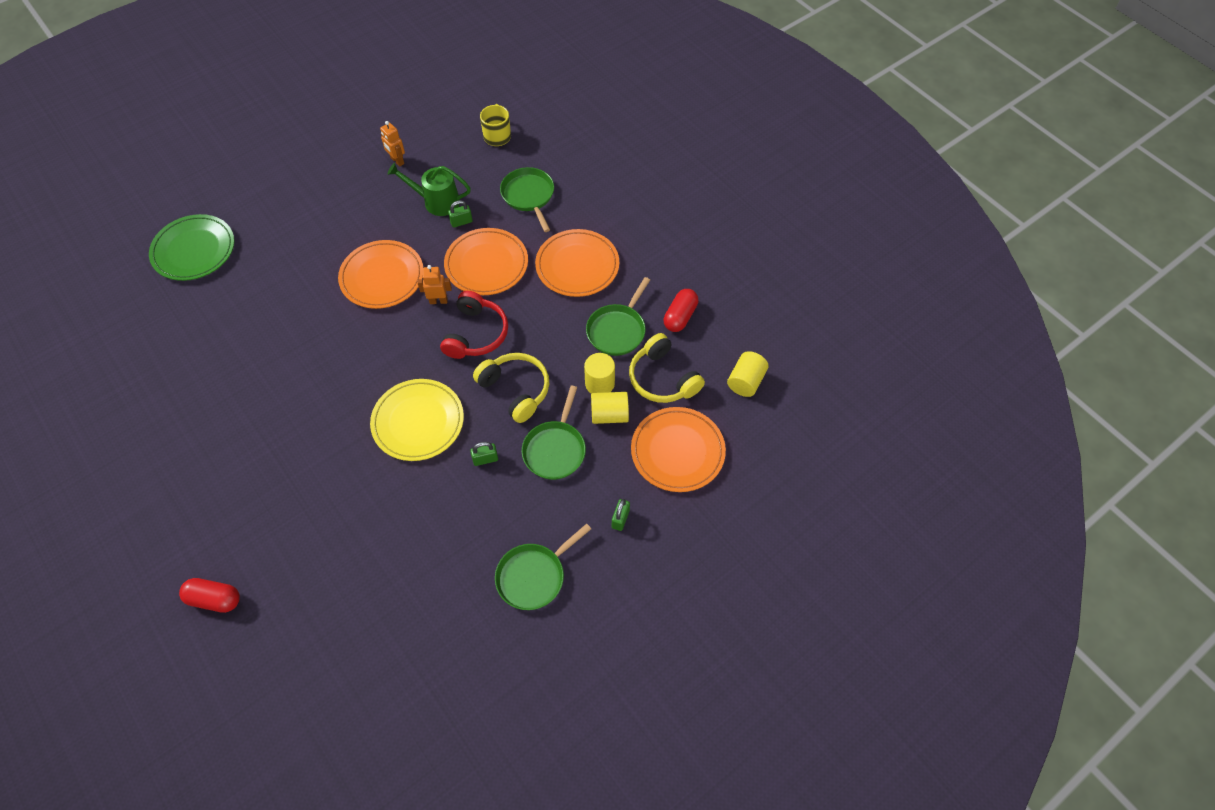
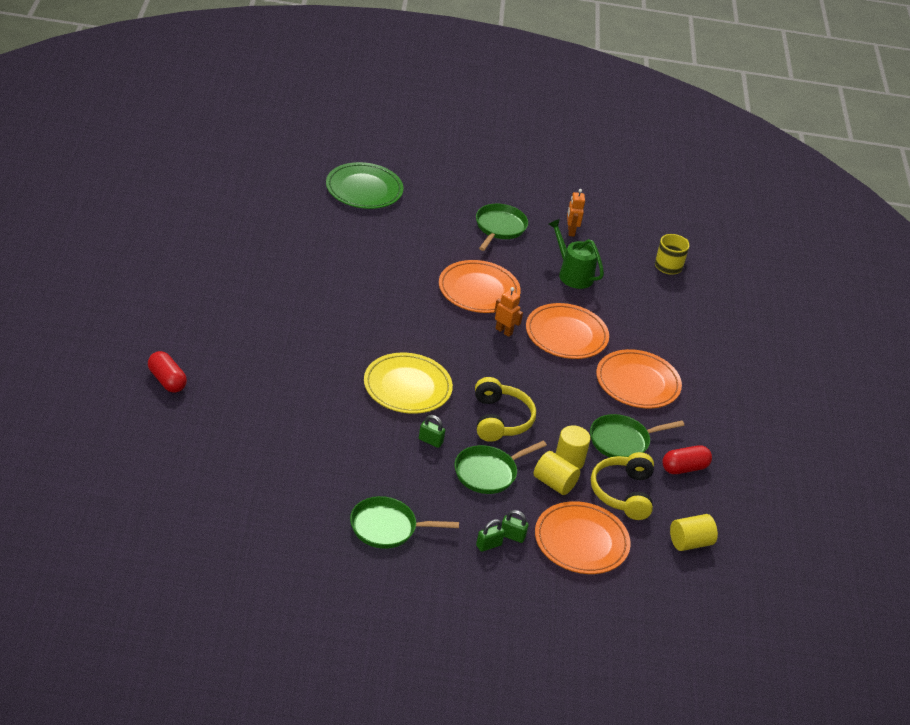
camera: 35 degrees right, 20 degrees down
(461, 222) = (577, 298): green padlock -> green padlock (512, 536)
(476, 334) = (509, 368): red headphones -> none
(528, 196) = (650, 317): green pan -> green pan (499, 227)

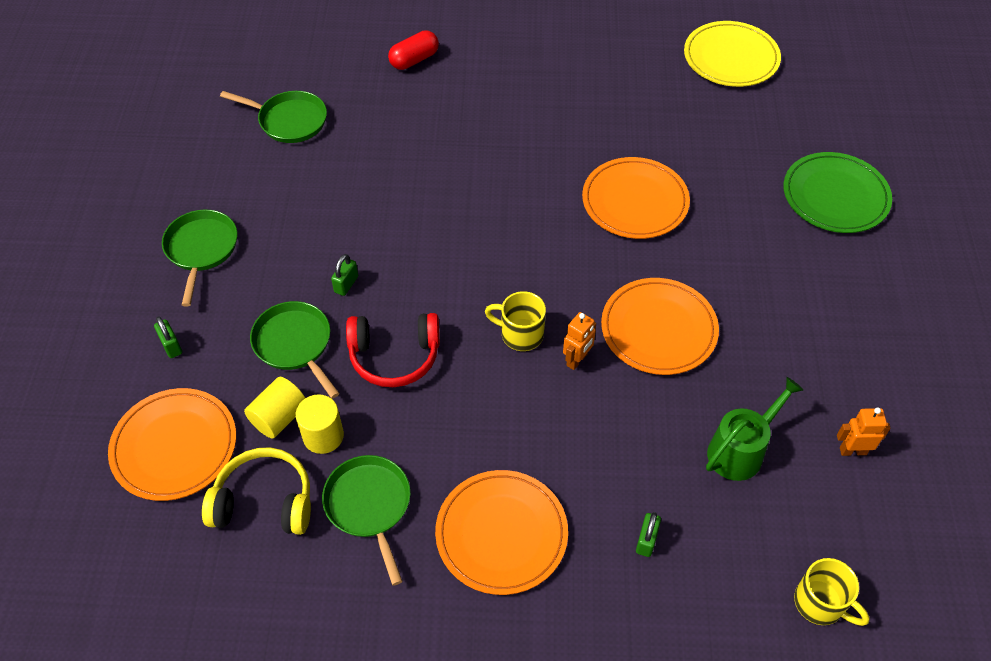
camera: 95 degrees right, 15 degrees up
(407, 387) = (441, 258): yellow plate -> yellow plate (731, 58)
(481, 355) = (520, 334): none -> yellow mug
(499, 227) = (819, 353): green pan -> green pan (289, 121)
(500, 419) = (394, 356): yellow headphones -> red headphones
(512, 536) = (185, 370): green padlock -> green padlock (646, 540)
(566, 335) = (590, 438): orange plate -> orange plate (635, 201)
(684, 468) = (319, 590): red capsule -> none
(690, 543) = (168, 587): yellow cylinder -> none

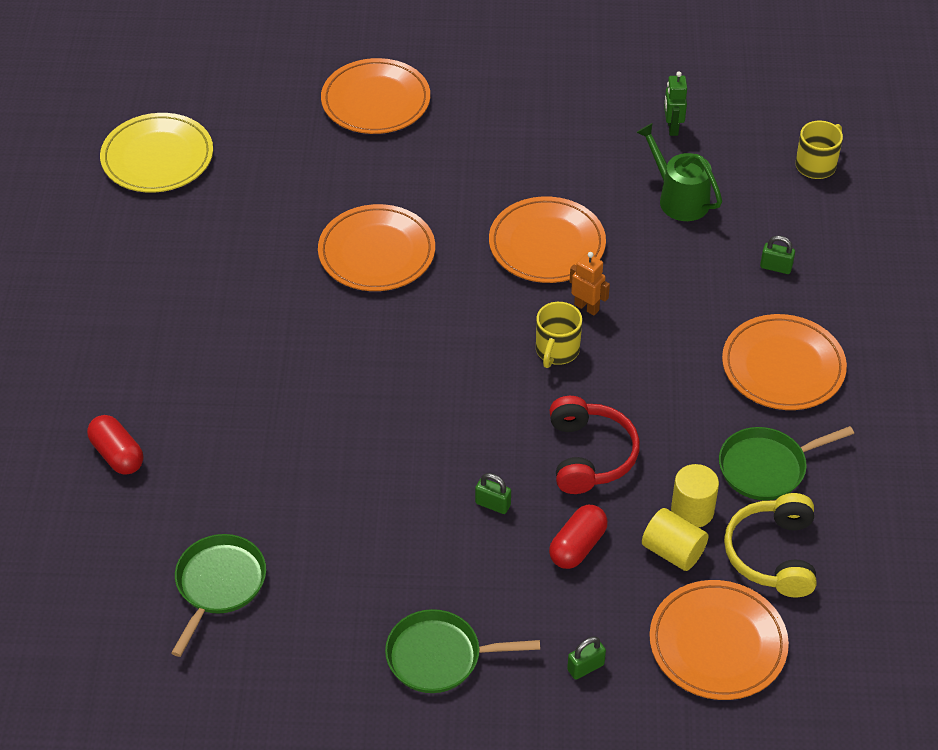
camera: 90 degrees left, 5 degrees down
(294, 344) = (577, 546): green pan -> red capsule
(835, 196) = (376, 101): green plate -> orange plate
(852, 450) = (672, 128): orange robot -> green robot

